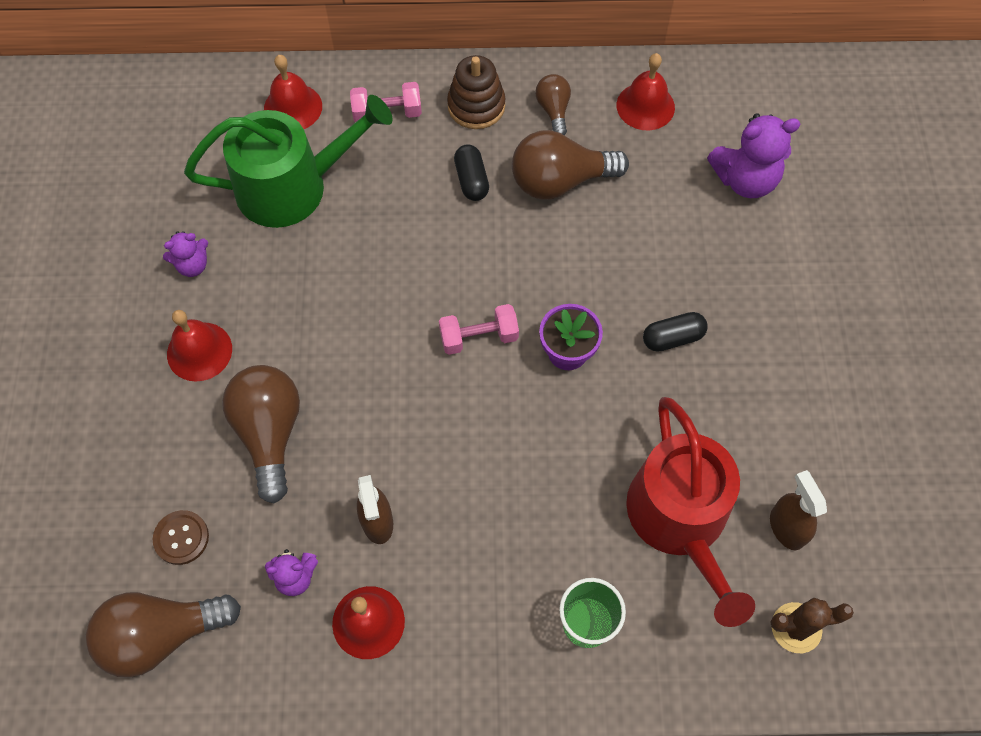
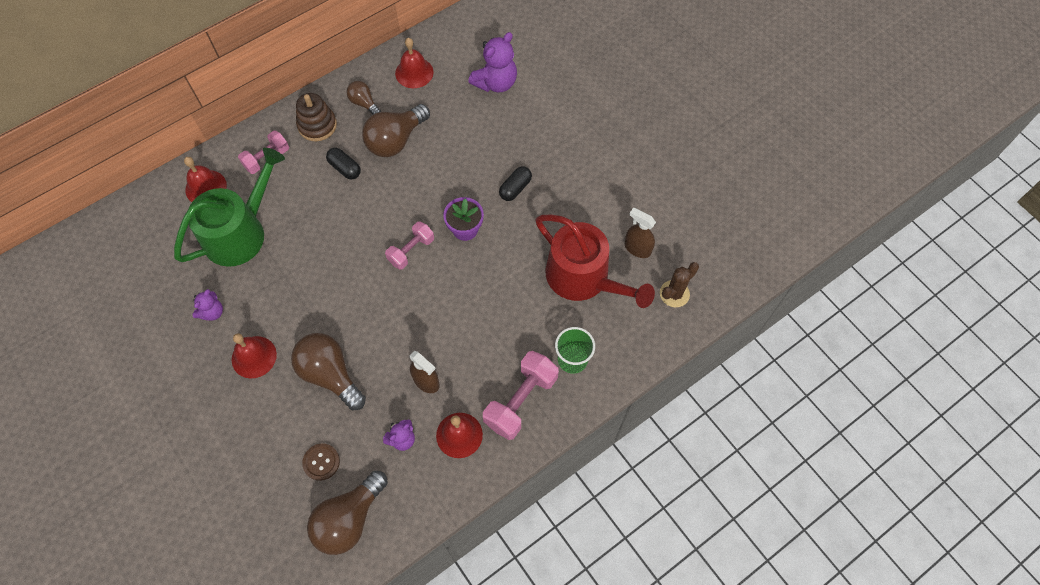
camera: 35 degrees left, 0 degrees up
(478, 632) = (521, 401): none -> pink dumbbell

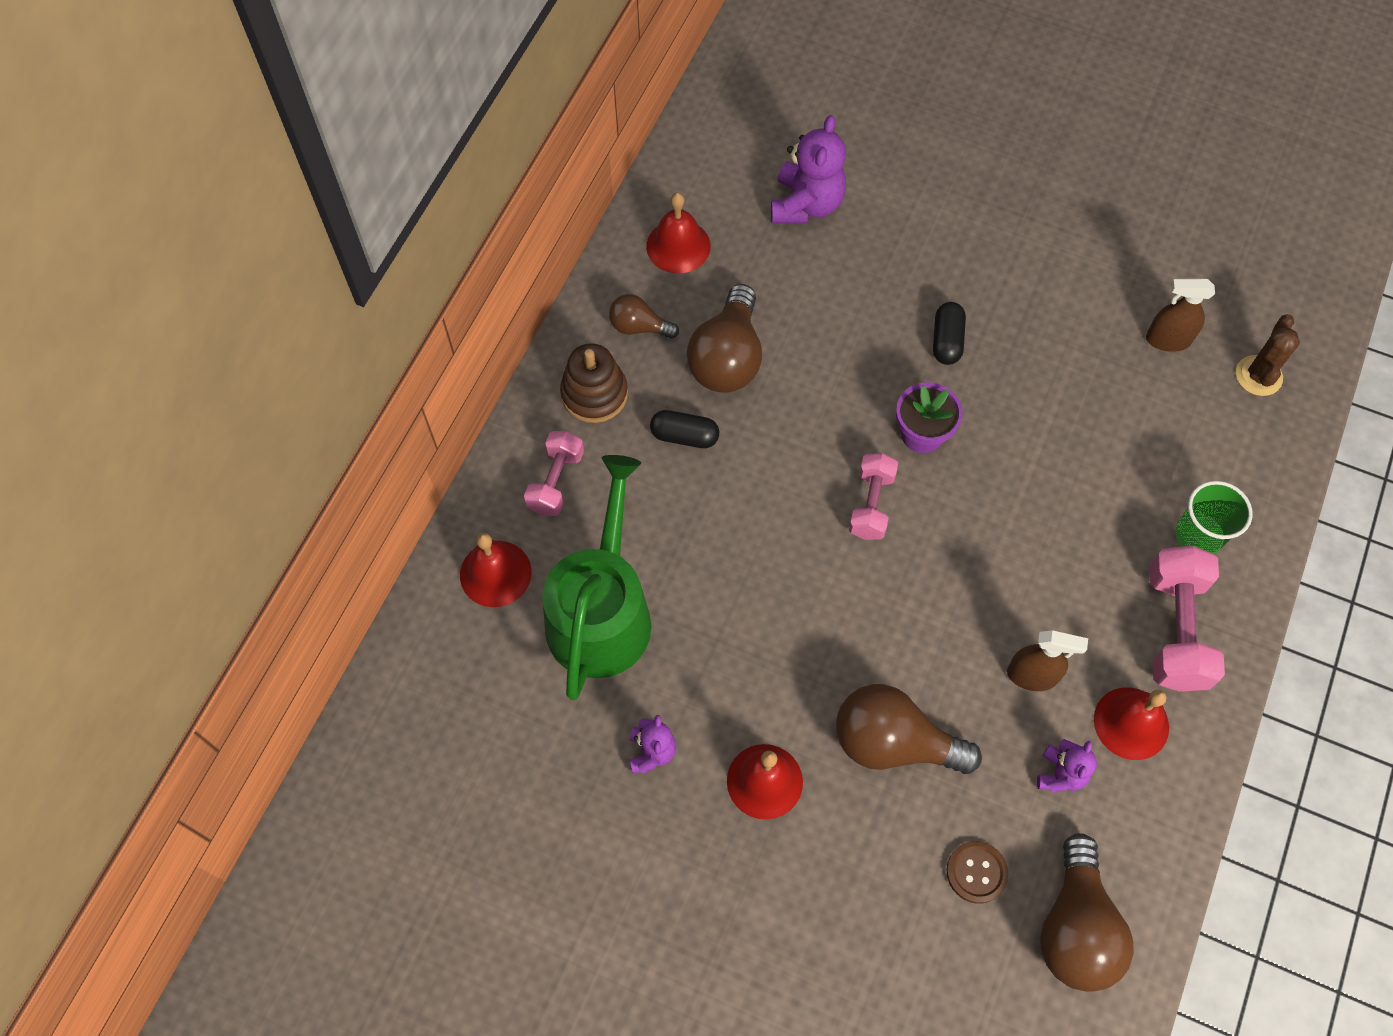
camera: 30 degrees left, 0 degrees up
(583, 278) = (1129, 417): red watering can -> none

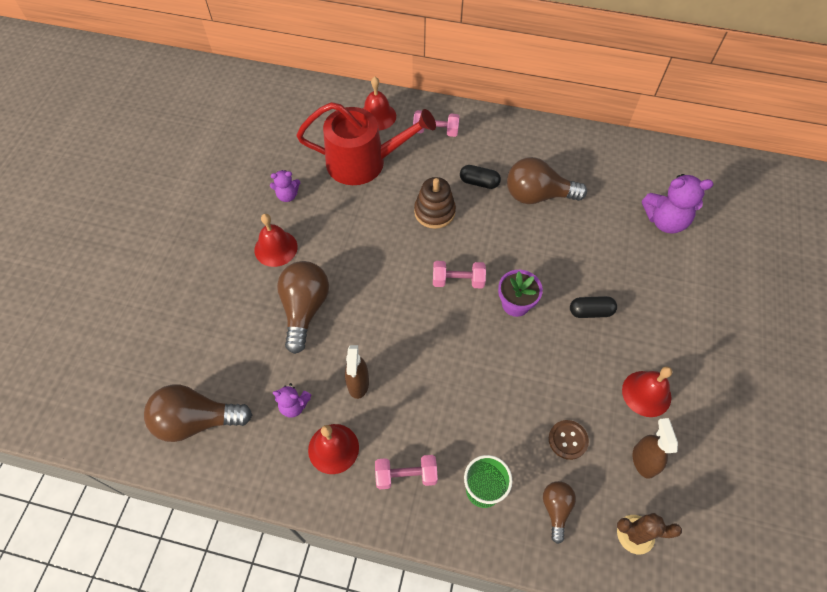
camera: 80 degrees right, 5 degrees down
(594, 394) = (494, 138): brown stacking toy -> brown stacking toy (434, 212)
(601, 612) = (363, 162): green watering can -> red watering can
(639, 327) = (544, 151): brown light bulb -> brown light bulb (556, 509)
(678, 246) = (606, 161): red bell -> red bell (646, 393)
(684, 436) = (479, 182): black capsule -> black capsule turned 75 degrees counterclockwise
(976, 872) = (229, 361): brown button -> brown button (568, 440)
(1175, 629) = (406, 475): pink dumbbell -> pink dumbbell, size x0.63

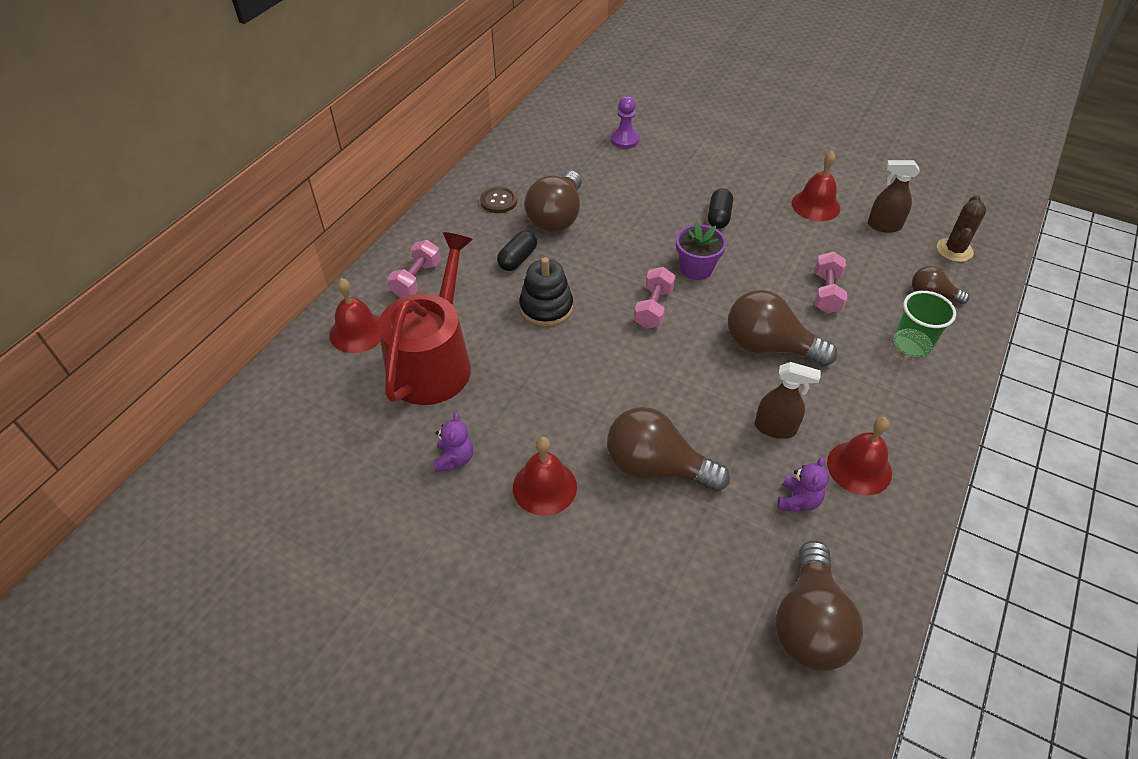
camera: 75 degrees left, 10 degrees down
(406, 475) = (895, 404): pink dumbbell -> pink dumbbell (826, 293)
(434, 212) = (546, 307): brown stacking toy -> black stacking toy
(442, 370) = (769, 347): none -> brown light bulb
(568, 440) = (860, 269): brown button -> brown button (499, 201)
(665, 221) = (624, 140): purple teddy bear -> purple pawn

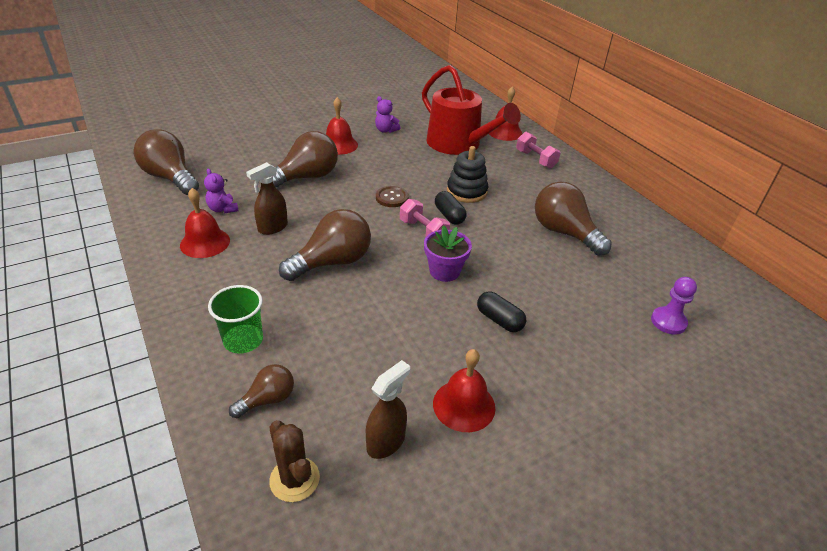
camera: 120 degrees right, 10 degrees down
(499, 201) = (604, 215): brown button -> brown button (392, 198)
(517, 259) = (526, 199): black capsule -> black capsule (449, 215)
(826, 293) = (346, 327): pink dumbbell -> none

